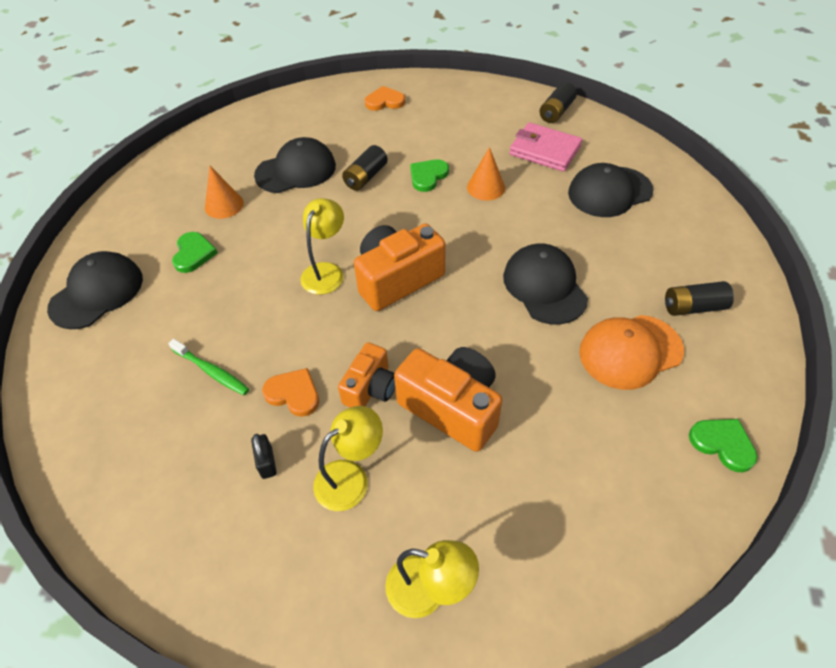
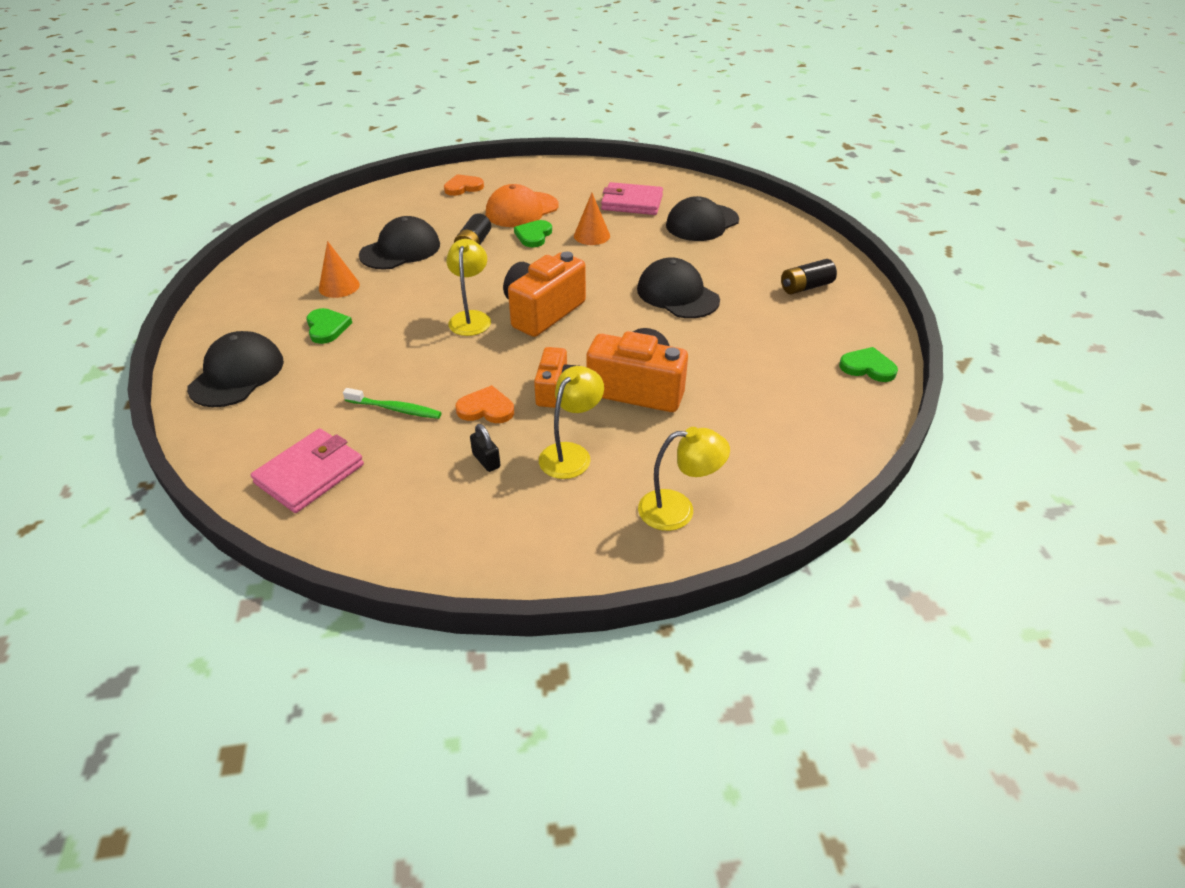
camera: 20 degrees left, 10 degrees down
(107, 432) = (310, 474): none -> pink wallet
(556, 112) = (629, 174): black battery -> none
(630, 351) = (769, 324): orange cap -> orange cap (521, 210)

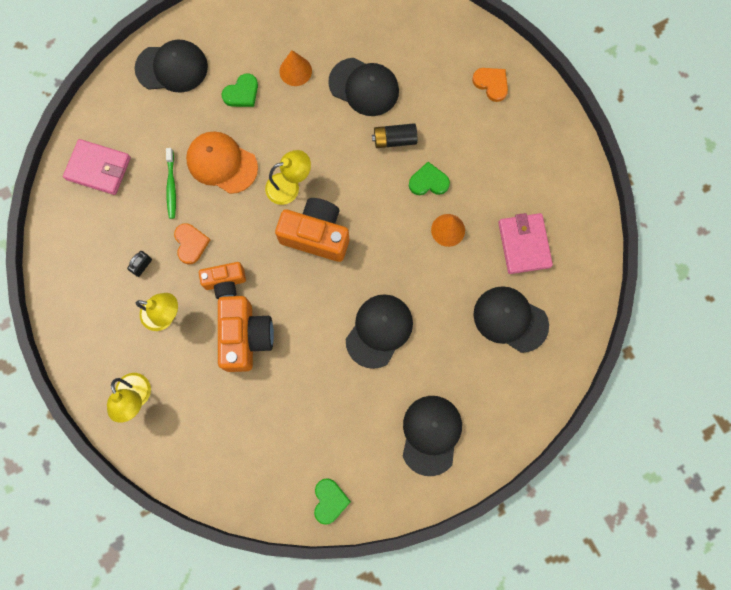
camera: 70 degrees right, 35 degrees up
(521, 210) = (470, 153): orange cap -> orange cap (222, 163)
(806, 287) = (431, 434): black battery -> black cap

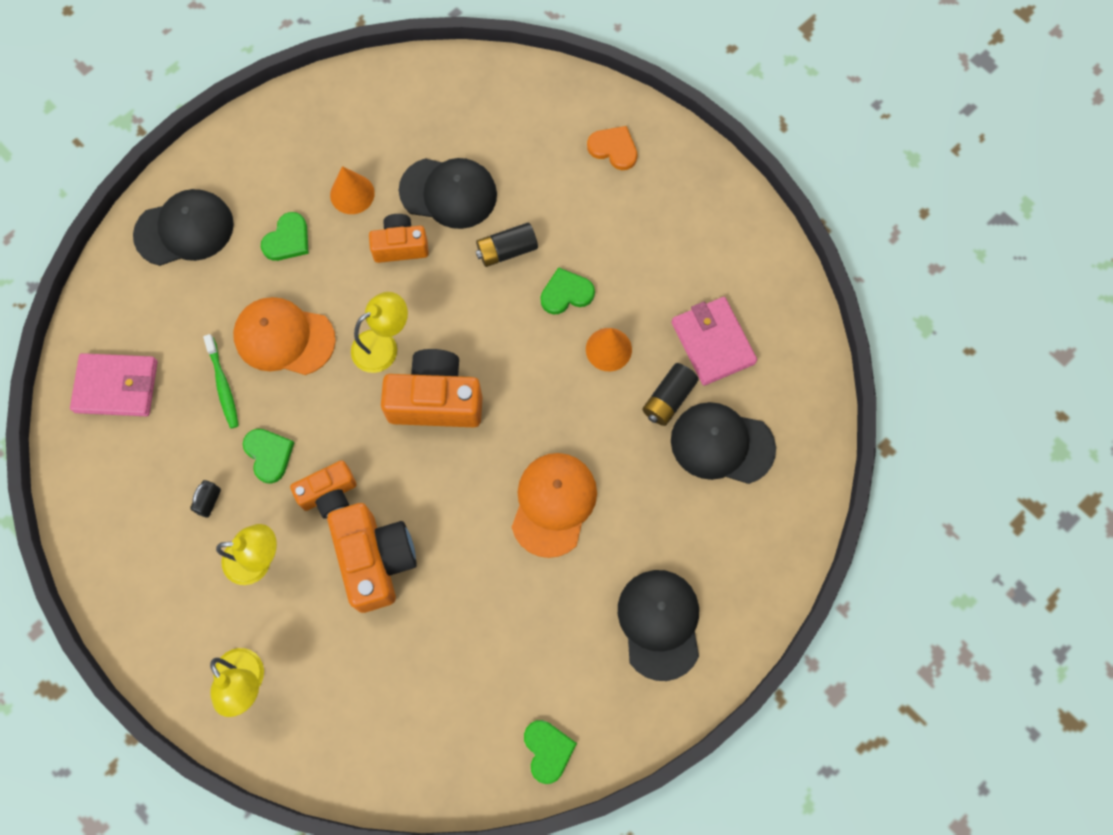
camera: 15 degrees left, 5 degrees down
(191, 244) = (269, 455): orange heart -> green heart
(320, 117) = (400, 246): none -> orange camera
(379, 331) = (553, 504): black cap -> orange cap
(481, 277) = (668, 399): none -> black battery

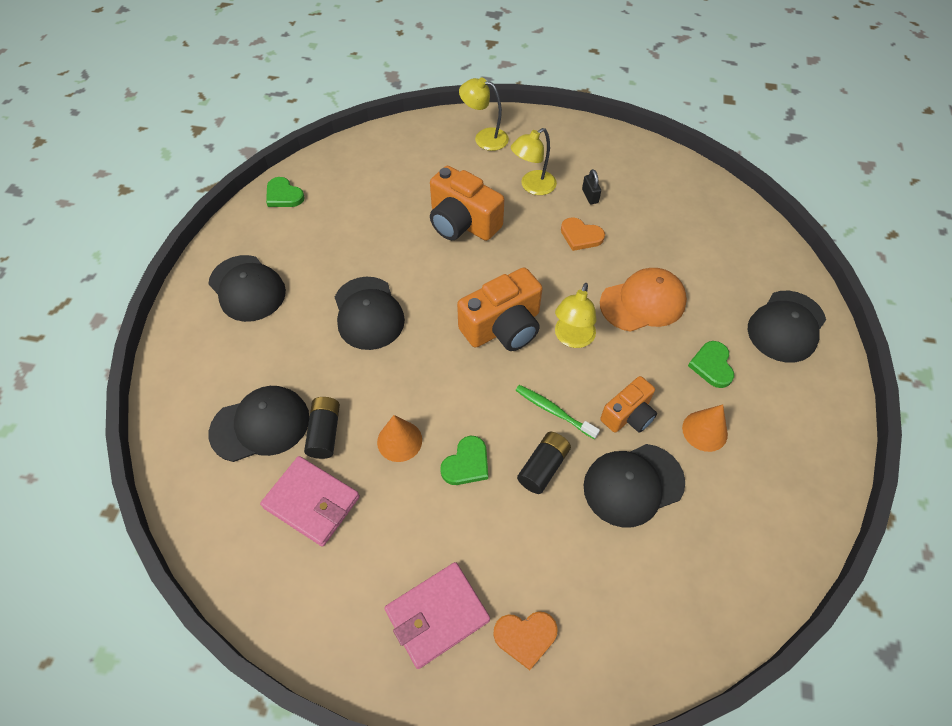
camera: 145 degrees right, 15 degrees down
(116, 386) = (710, 217): pink wallet -> pink wallet (437, 615)
(223, 385) = (649, 254): green toothbrush -> green toothbrush (553, 411)
(269, 455) = (581, 236): green heart -> orange heart
(329, 494) = (522, 237): orange camera -> none
(553, 504) = (368, 313): orange cap -> black cap

